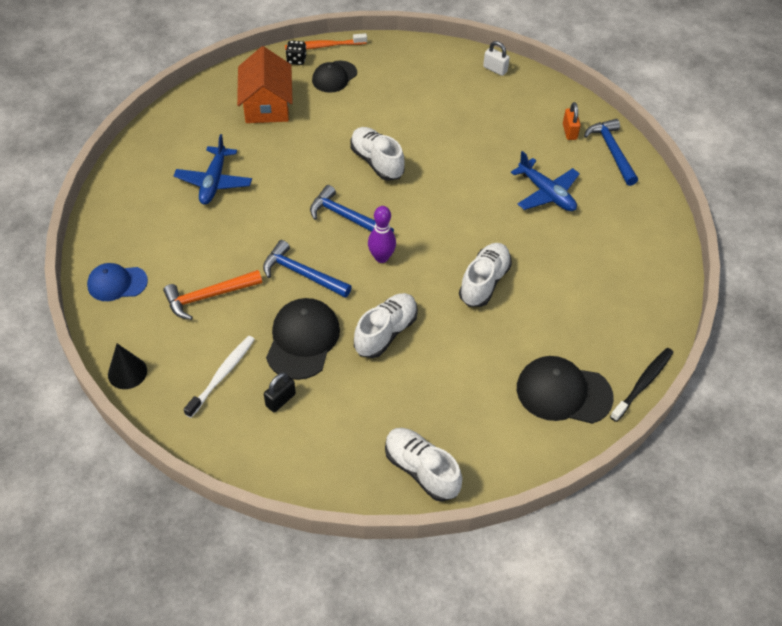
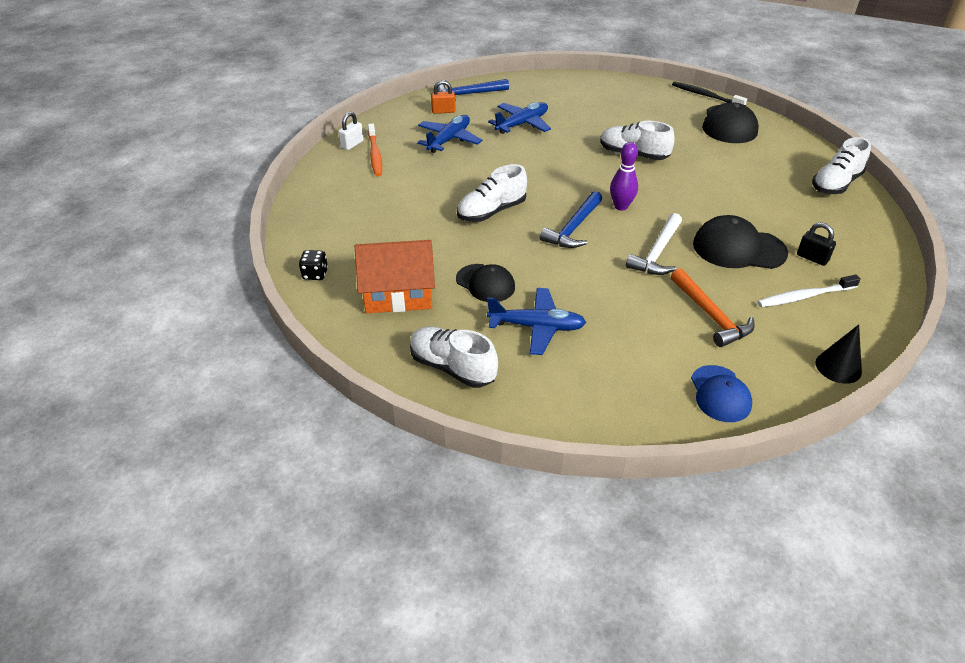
camera: 90 degrees left, 10 degrees down
(222, 375) = (804, 296): white toothbrush -> white toothbrush turned 45 degrees counterclockwise
(302, 273) = (657, 253): blue hammer -> white hammer
(323, 46) = (292, 254): orange toothbrush -> orange toothbrush (375, 155)
(334, 77) = (351, 244): black cap -> black cap (485, 283)
(386, 332) = (708, 202): white shoe -> white shoe (452, 367)
(508, 135) = (449, 140): none -> blue plane

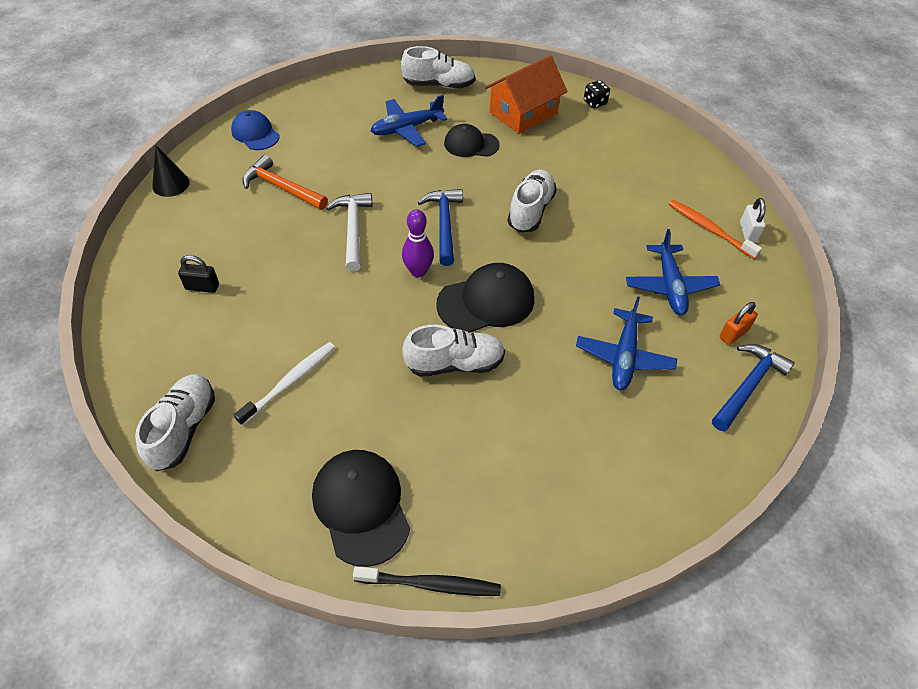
camera: 145 degrees right, 10 degrees up
(738, 248) = (278, 267): black cap -> black cap (486, 301)
(804, 296) = (205, 238): white toothbrush -> white toothbrush (290, 382)

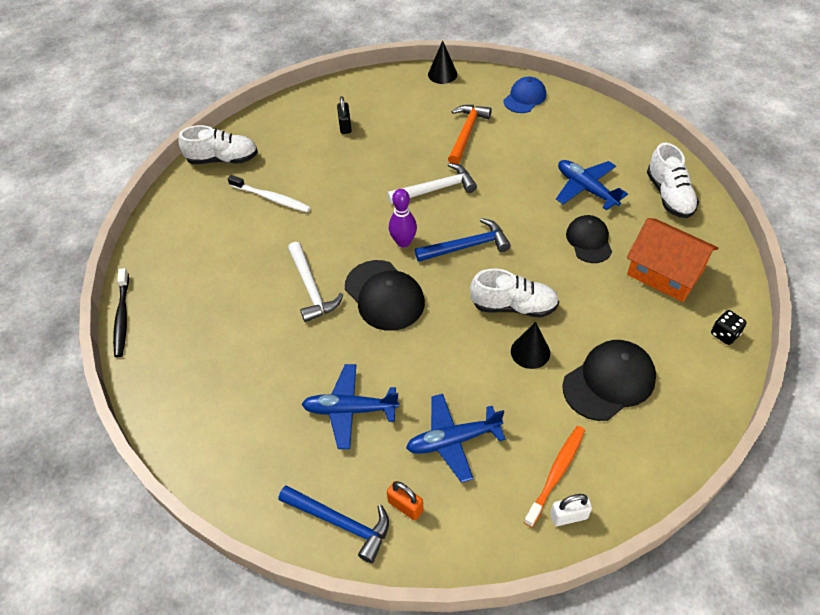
camera: 80 degrees right, 0 degrees up
(361, 507) = (176, 265): black cap -> black cap (609, 382)
(454, 364) = (311, 288): white shoe -> white hammer
(585, 213) = (530, 352): none -> black cone

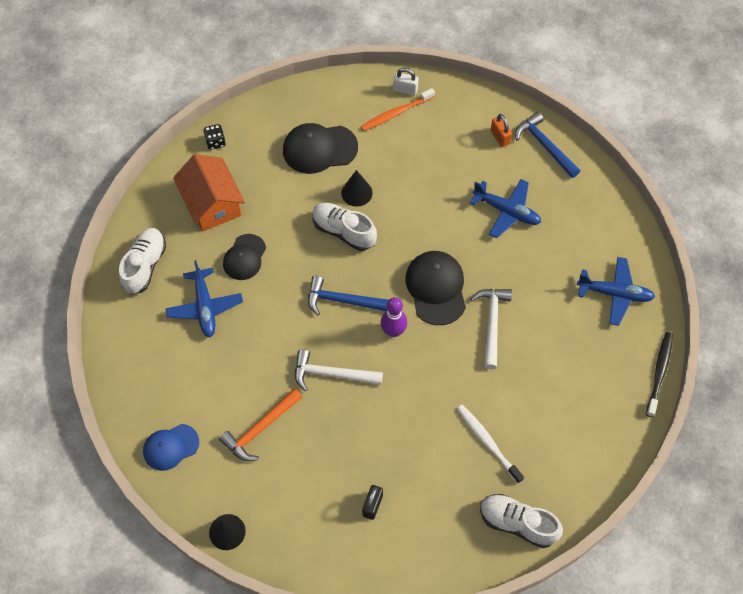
camera: 155 degrees left, 10 degrees up
(453, 440) = (447, 160): blue plane -> blue plane (615, 294)

